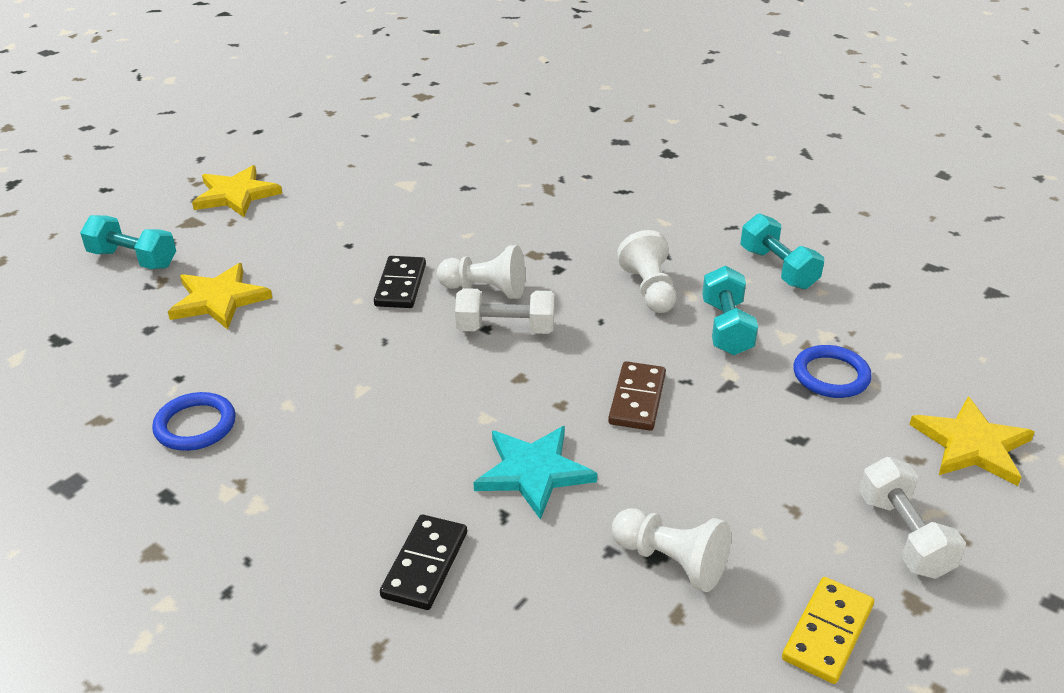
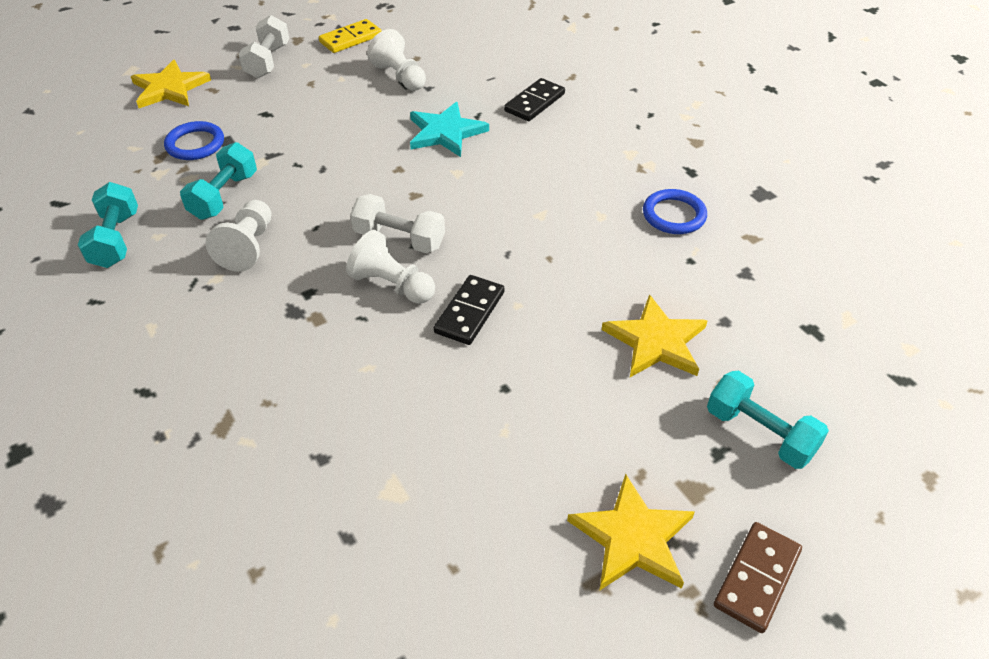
camera: 160 degrees left, 10 degrees up
(637, 399) = (343, 160): brown domino -> brown domino (757, 578)

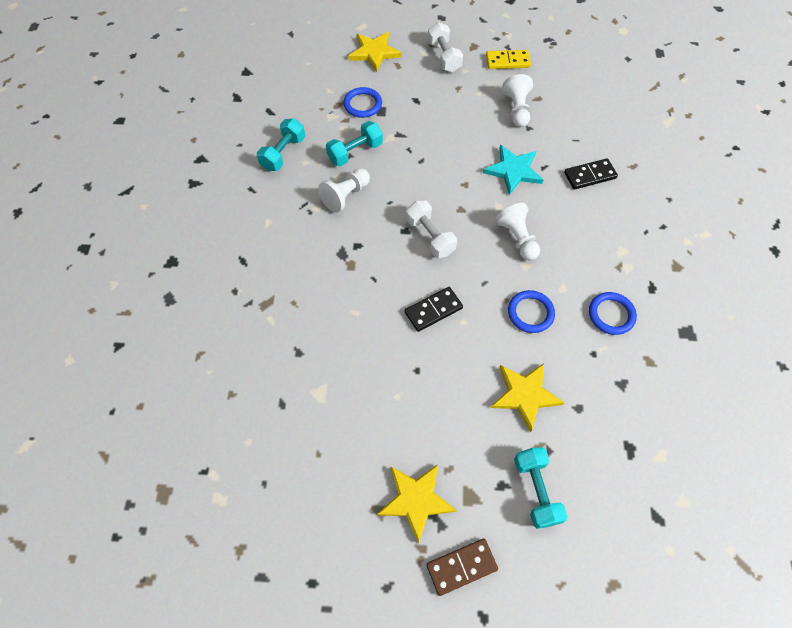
camera: 35 degrees right, 15 degrees up
(268, 61) = (444, 57): white dumbbell -> white dumbbell turned 60 degrees counterclockwise
(392, 285) = (404, 266): white pawn -> white pawn (517, 238)
(587, 257) = (530, 313): none -> blue ring

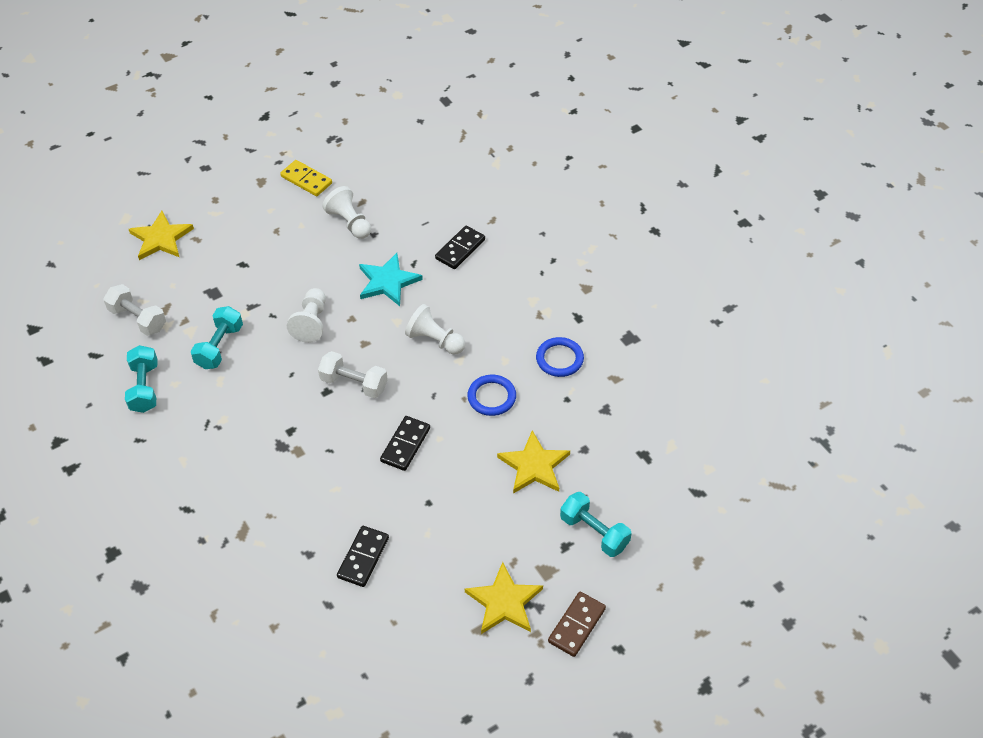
camera: 35 degrees left, 10 degrees down
(335, 383) = (363, 557): none -> black domino
(346, 196) = (243, 392): white pawn -> white pawn (311, 323)
(362, 104) = (190, 296): blue ring -> none
(444, 57) = (238, 207): white dumbbell -> white dumbbell (138, 319)
(507, 61) = (306, 180): yellow domino -> yellow domino turned 75 degrees clockwise

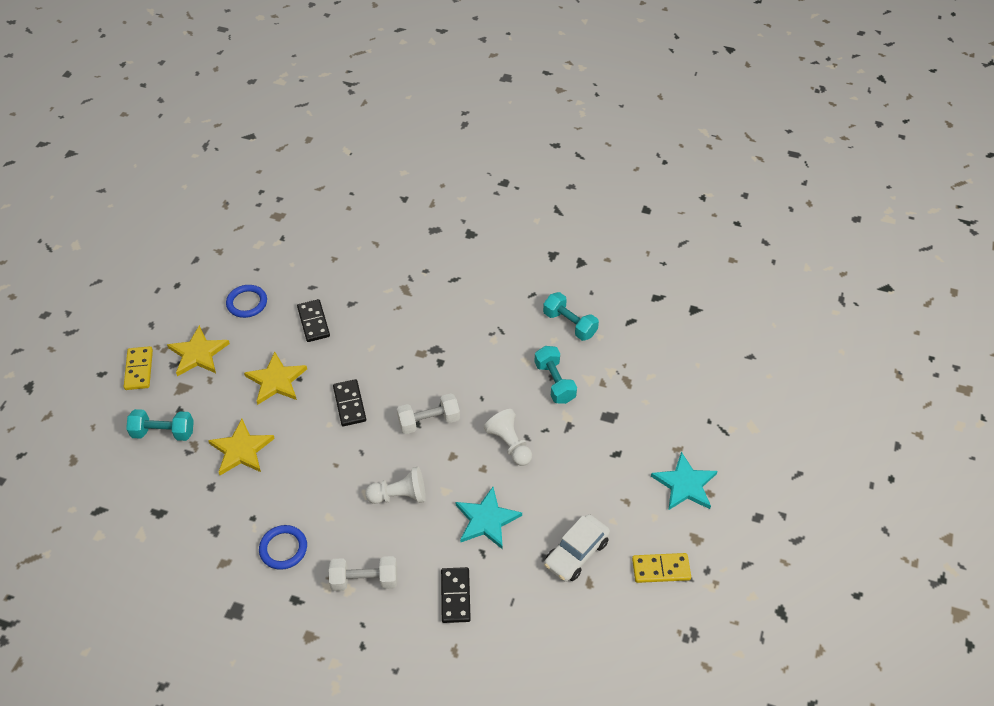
camera: 140 degrees right, 0 degrees up
(138, 319) = (635, 362): white dumbbell -> white dumbbell (364, 580)
(161, 238) = (703, 430): yellow star -> yellow star (276, 380)
(223, 214) = (685, 484): none -> turquoise star
(349, 222) = (576, 553): white pawn -> white car
(491, 397) = (314, 480): blue ring -> blue ring (247, 303)
(577, 625) = (139, 369): brown domino -> yellow domino

